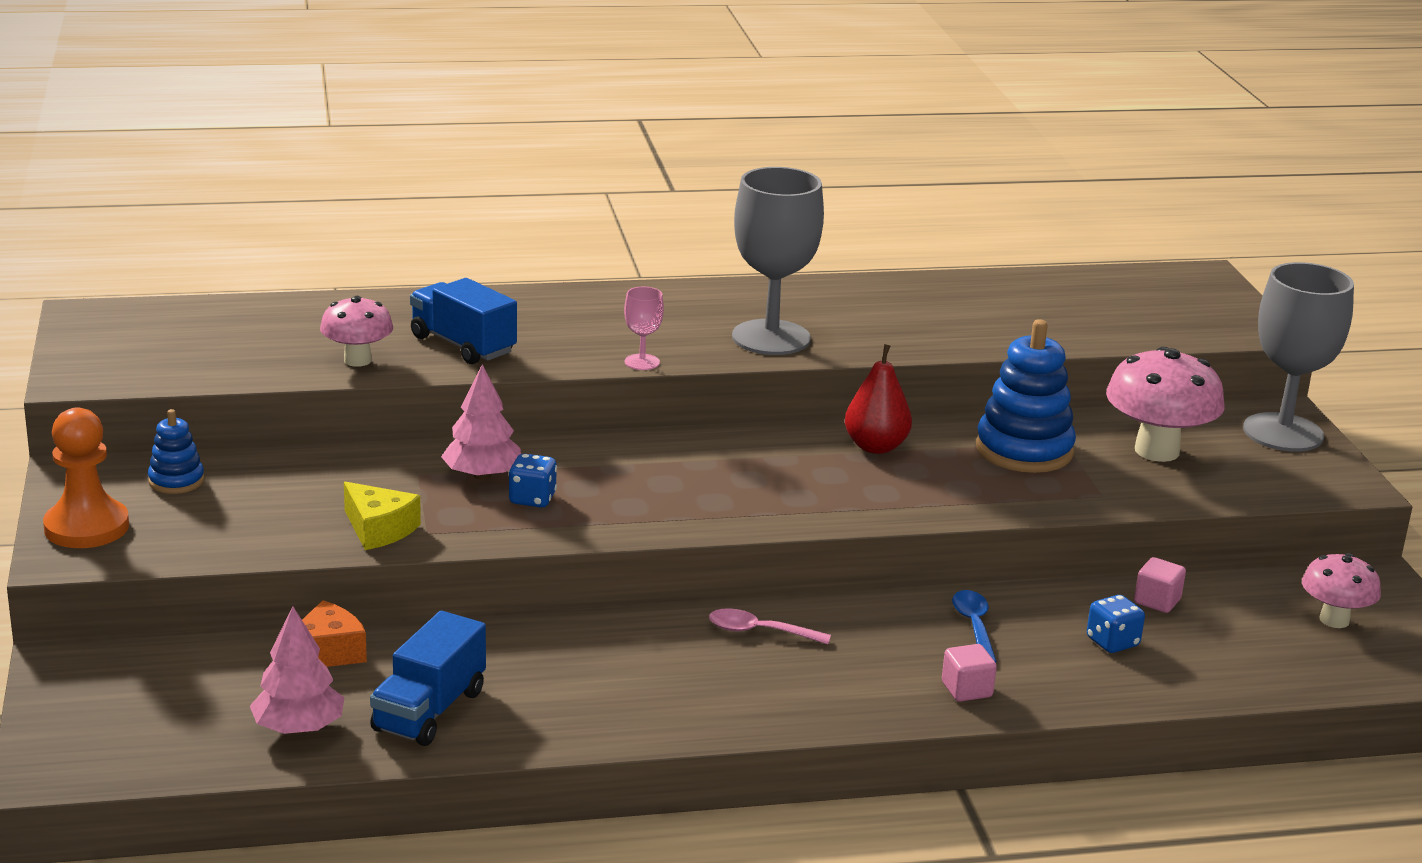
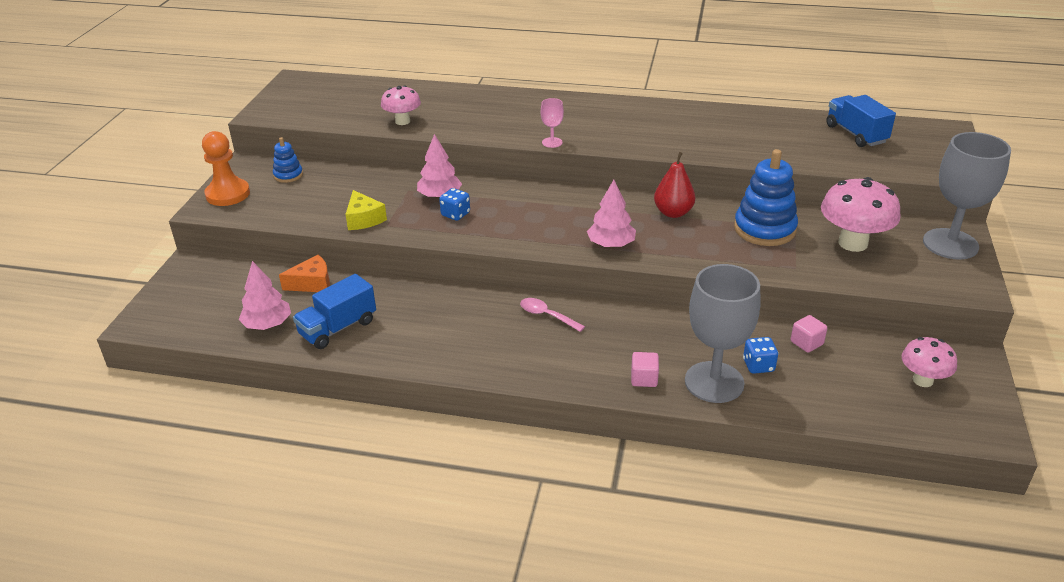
camera: 25 degrees right, 10 degrees up
(463, 345) = (463, 119): blue truck -> blue truck (856, 134)
(771, 338) = (637, 137): grey goblet -> grey goblet (714, 382)
(816, 505) = (611, 244): none -> pink tree
(974, 626) = (677, 337): blue spoon -> none

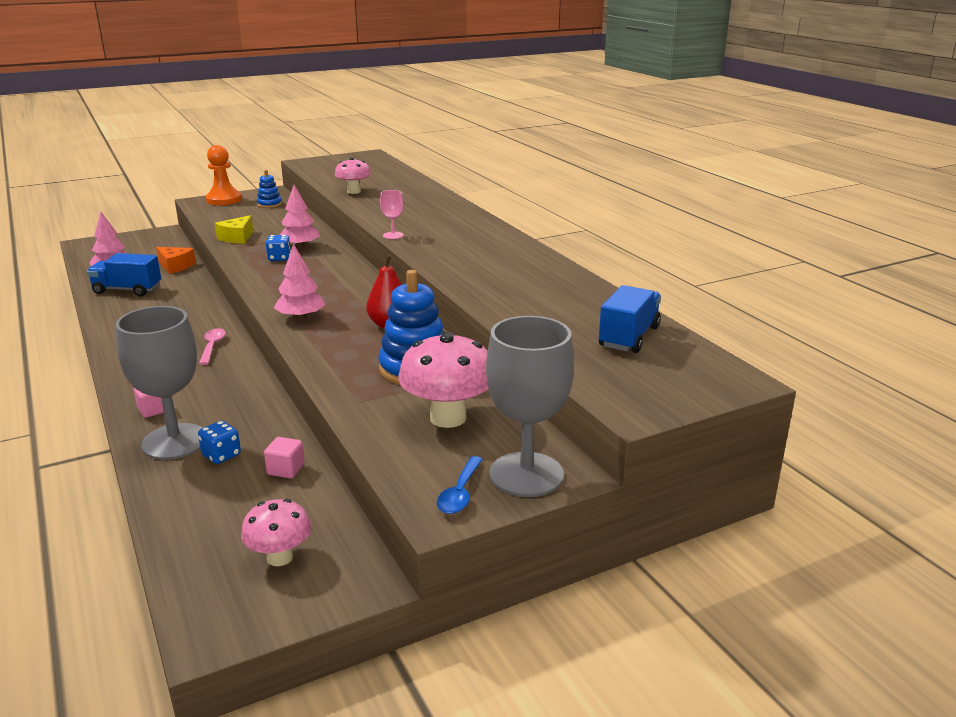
camera: 50 degrees right, 10 degrees down
(956, 274) = (460, 493): none -> blue spoon

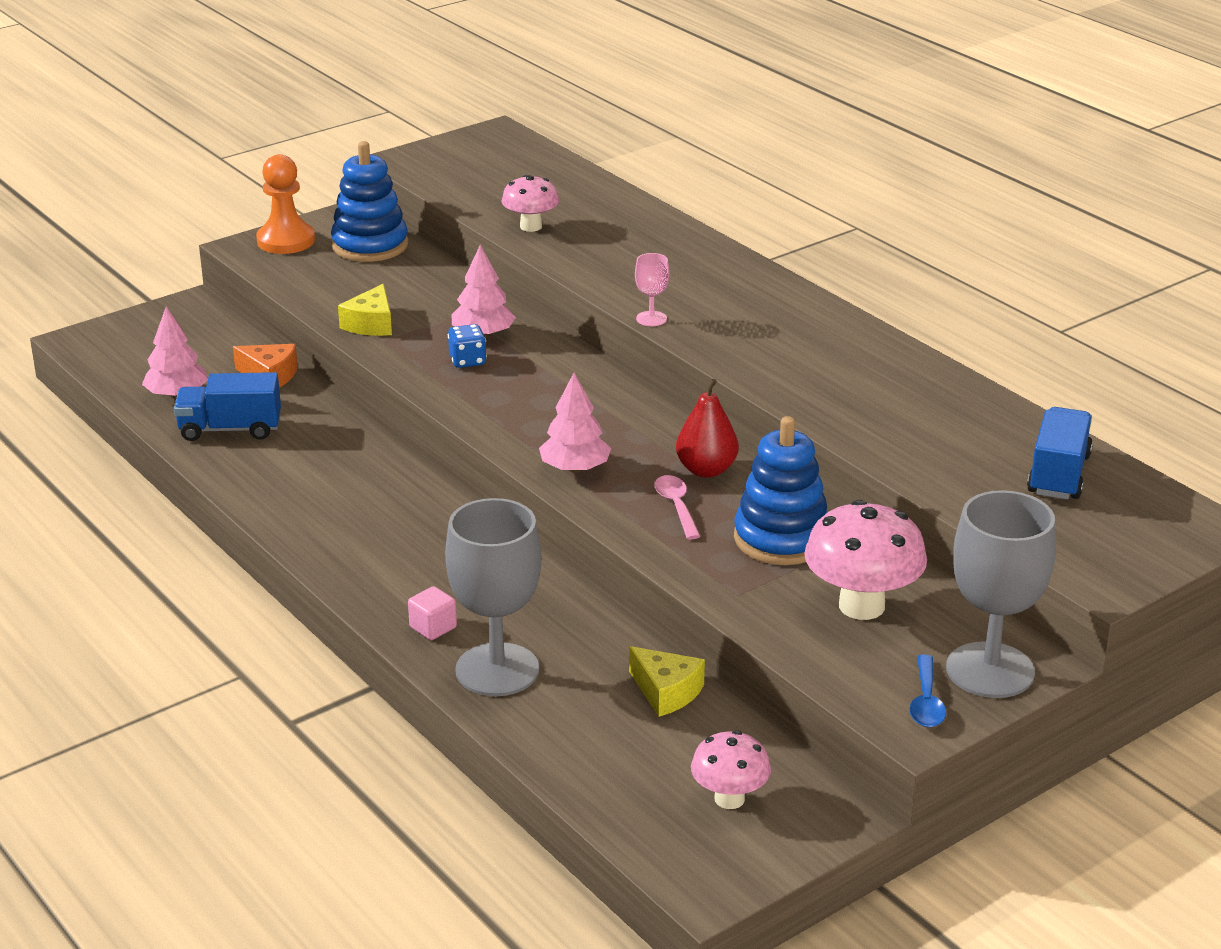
camera: 10 degrees left, 5 degrees up
(212, 346) = (439, 519): pink spoon -> pink spoon (676, 507)
(221, 455) = (571, 682): blue dice -> none
(269, 204) = (370, 245): blue stacking toy -> blue stacking toy, size x1.91
(286, 469) = (666, 692): pink cube -> yellow cheese

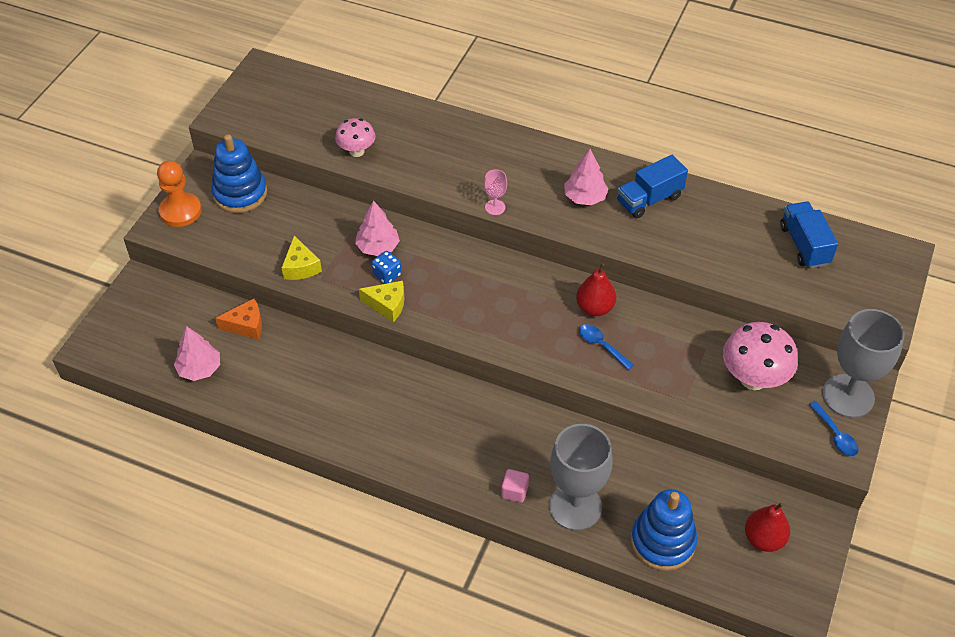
camera: 30 degrees left, 20 degrees up
(230, 429) = (260, 384): blue truck -> blue truck (649, 199)
(575, 469) = (522, 340): pink tree -> pink tree (585, 197)
(666, 692) = (675, 477): yellow cheese -> yellow cheese (387, 305)
(676, 507) = (601, 346): pink spoon -> blue spoon
(729, 799) = (763, 539): pink mushroom -> red pear
(781, 539) = (675, 345): blue stacking toy -> blue stacking toy (662, 542)

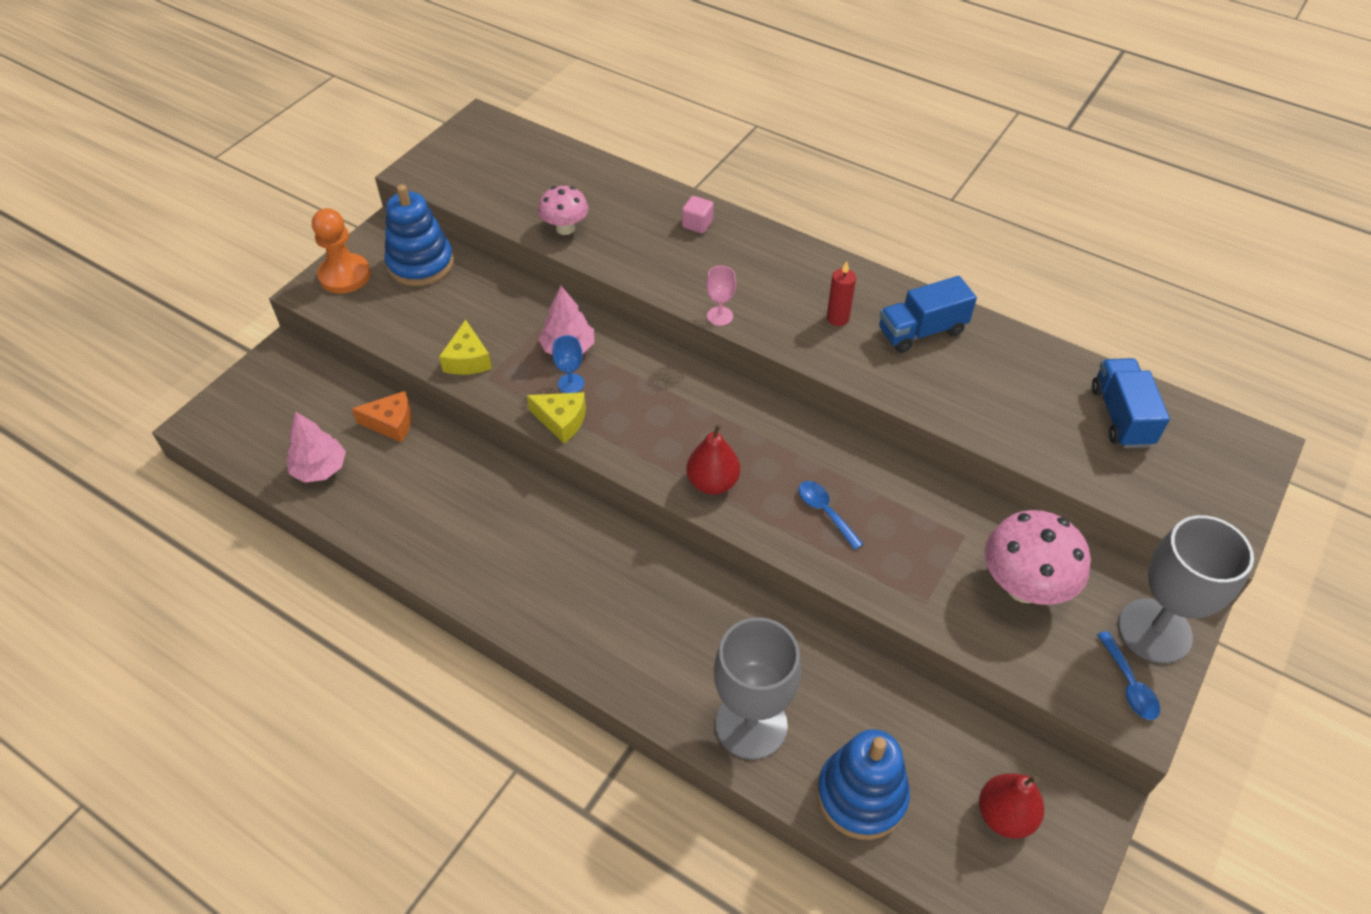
camera: 10 degrees right, 0 degrees up
(387, 275) = (571, 383): blue dice -> blue goblet
(514, 491) = (674, 690): pink cube -> pink cube (697, 224)
(585, 197) = (837, 318): pink tree -> red candle
(595, 308) = (826, 461): red pear -> red pear (712, 482)

